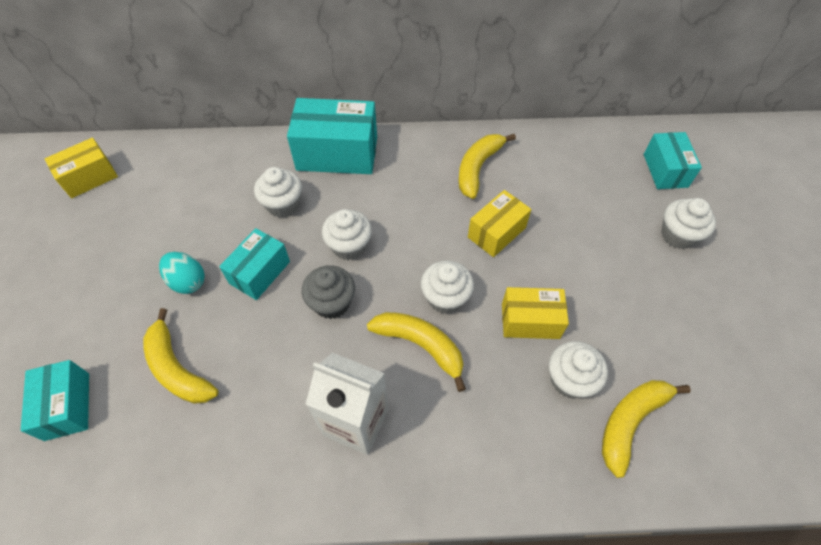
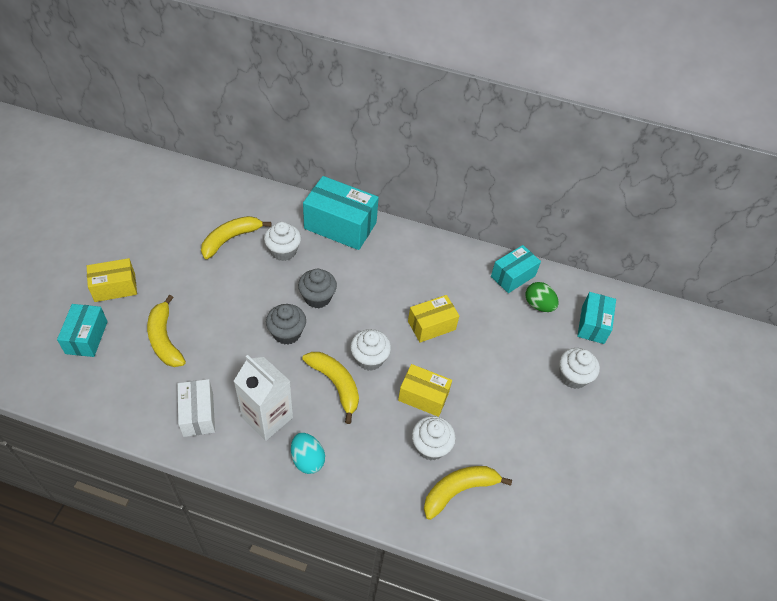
camera: 15 degrees right, 5 degrees down
(89, 177) = (156, 185): yellow box -> yellow box (115, 287)
(188, 281) = (194, 283): turquoise egg -> turquoise egg (307, 459)
(260, 272) = (246, 294): turquoise box -> turquoise box (513, 276)
(263, 454) = (198, 414): none -> white box
(349, 246) = (317, 297): white cupcake -> grey cupcake
(477, 168) = (442, 272): yellow banana -> yellow banana (230, 239)
(598, 169) = (538, 305): none -> green egg

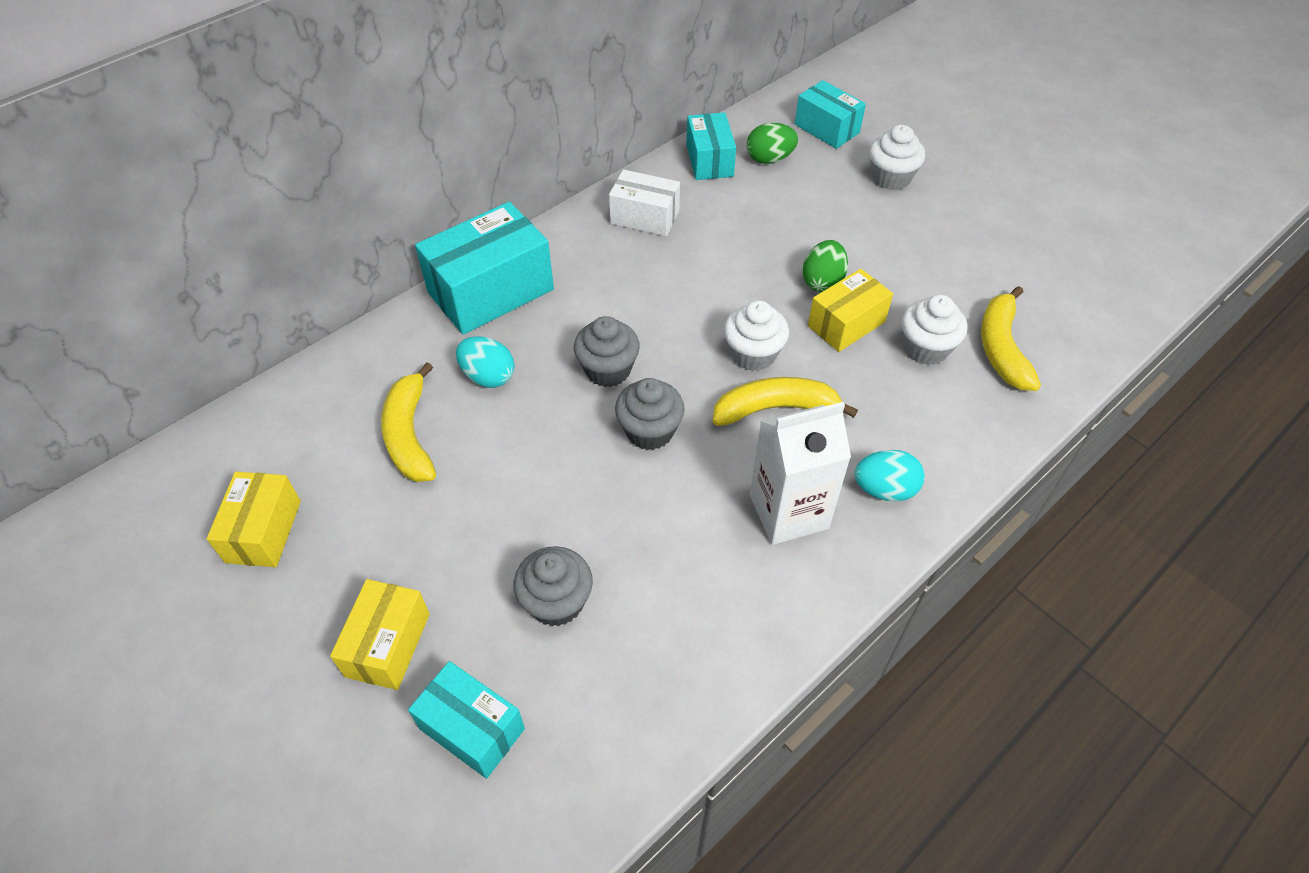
camera: 55 degrees left, 0 degrees up
(164, 339) = (556, 602): yellow banana -> grey cupcake
(198, 414) = (735, 602): white box -> white box (644, 217)
(283, 251) = (488, 376): white cupcake -> turquoise egg
(431, 325) = (737, 268): yellow box -> yellow box (263, 531)
(450, 372) = (822, 281): none -> green egg

